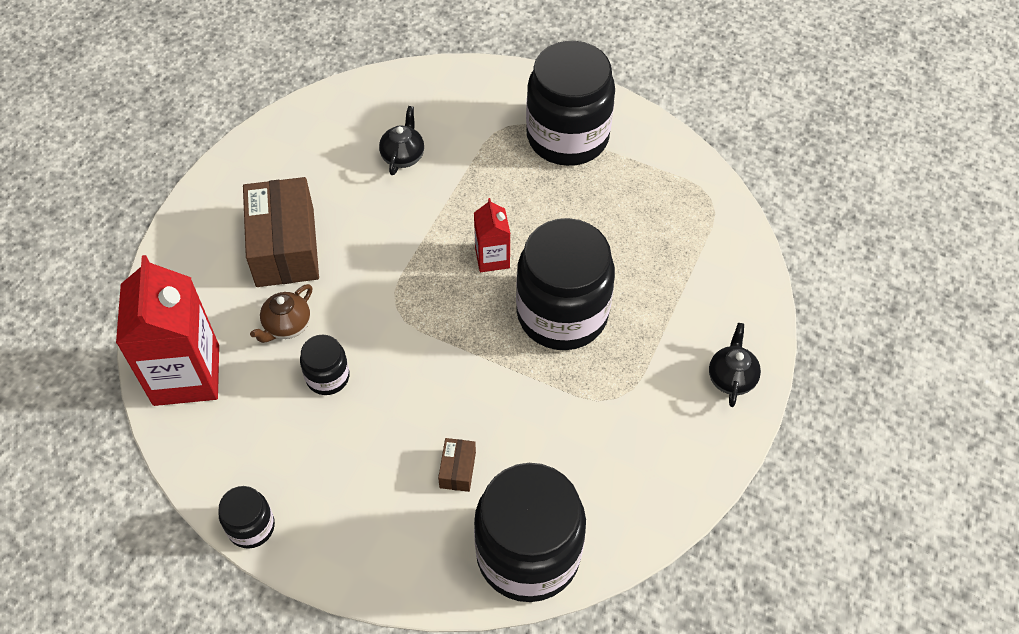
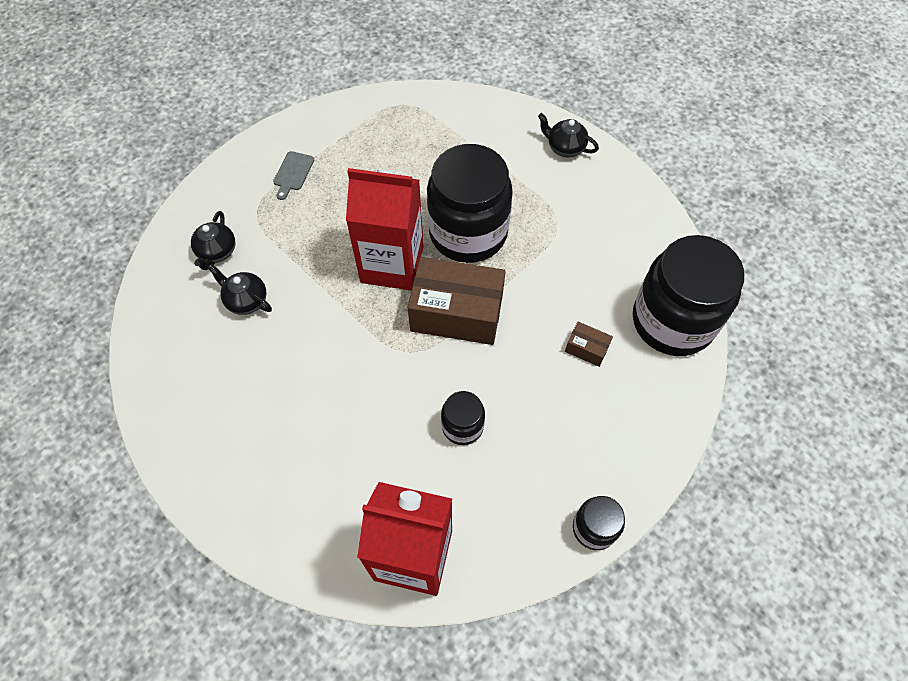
camera: 70 degrees left, 5 degrees up
(285, 247) = (302, 429): brown box -> brown box (456, 313)
(287, 325) = (393, 448): brown teapot -> none
(447, 114) = (217, 252): none -> black teapot
(492, 258) = (392, 264): red carton -> red carton, size x1.96
(567, 137) = (293, 173): black jar -> grey cutting board

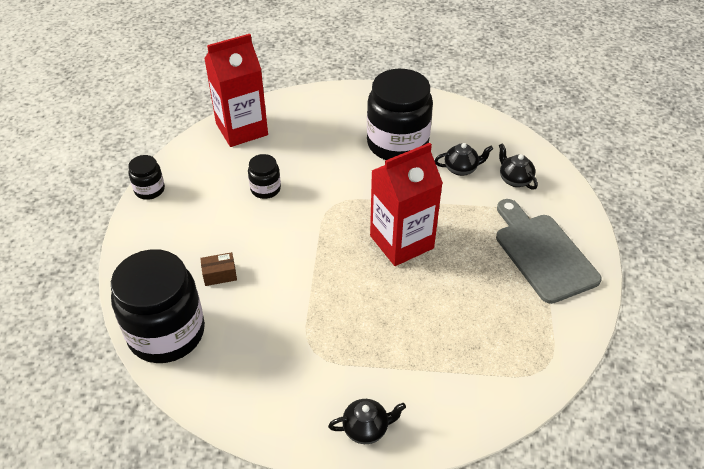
camera: 140 degrees right, 15 degrees down
(293, 173) = (542, 253): grey cutting board -> grey cutting board, size x2.40
(456, 313) = (327, 241): brown box -> none
(468, 233) = (373, 296): black jar -> black jar (397, 144)

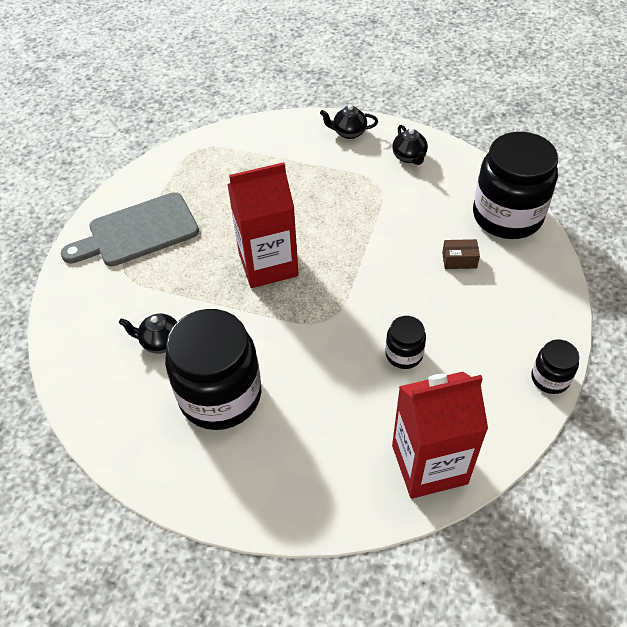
camera: 165 degrees left, 5 degrees up
(514, 180) = (109, 316): black teapot -> black teapot (409, 157)
(542, 253) = (138, 232): grey cutting board -> grey cutting board turned 75 degrees clockwise

